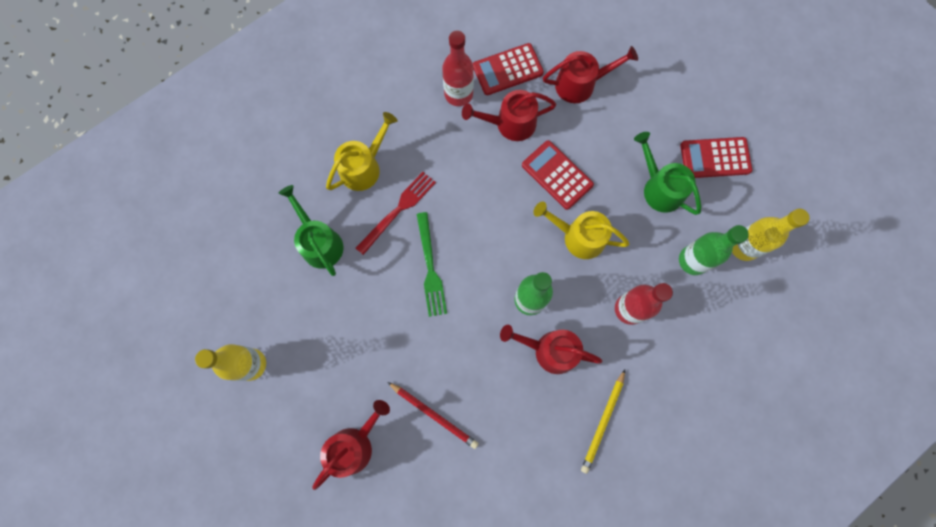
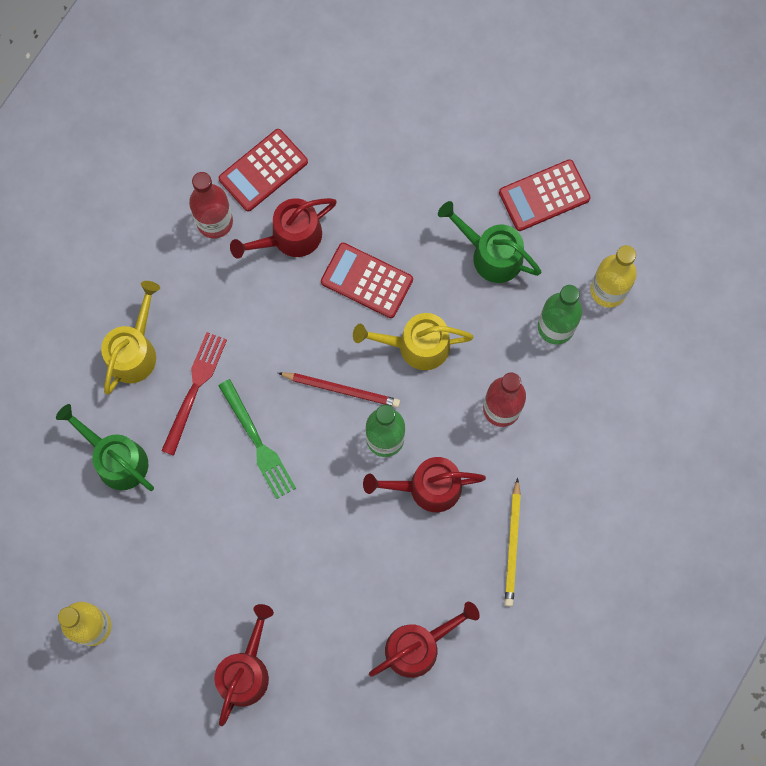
camera: 20 degrees left, 0 degrees up
(434, 415) = (322, 605): red pencil -> red pencil (341, 389)
(580, 84) = (357, 158): red watering can -> red watering can (418, 646)

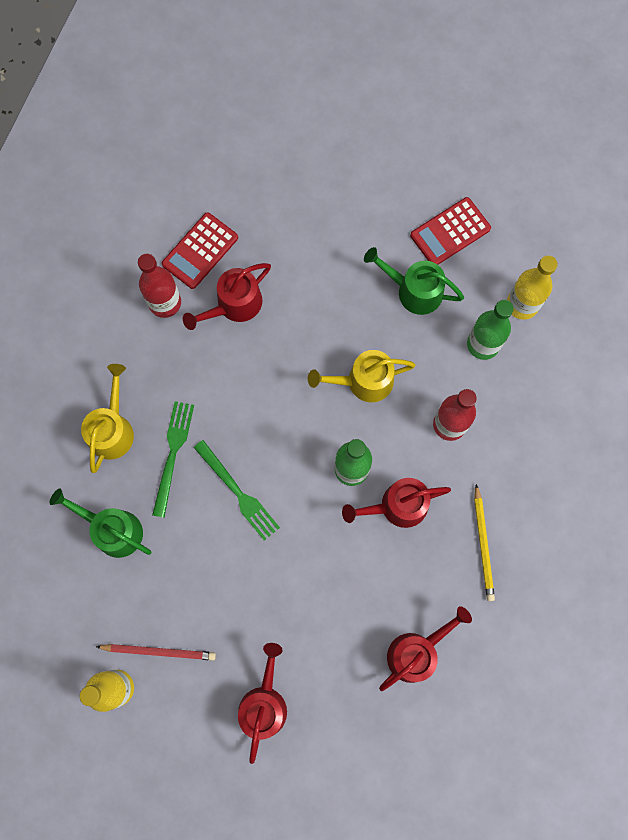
camera: 10 degrees left, 0 degrees up
(195, 389) = (173, 454): red fork -> green fork
(341, 389) = (304, 432): red pencil -> red pencil (159, 651)
(367, 280) = (309, 332): red calculator -> none

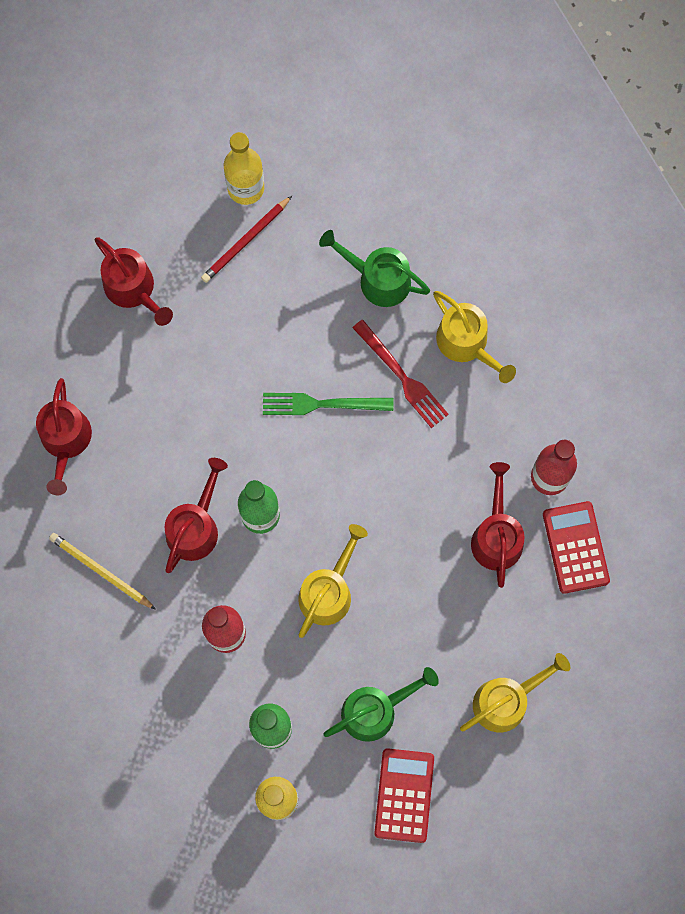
camera: 130 degrees right, 0 degrees up
(112, 530) = (377, 279): green watering can -> green watering can turned 135 degrees counterclockwise
(173, 454) = (402, 377): green fork -> red fork
(337, 218) = (506, 700): none -> yellow watering can

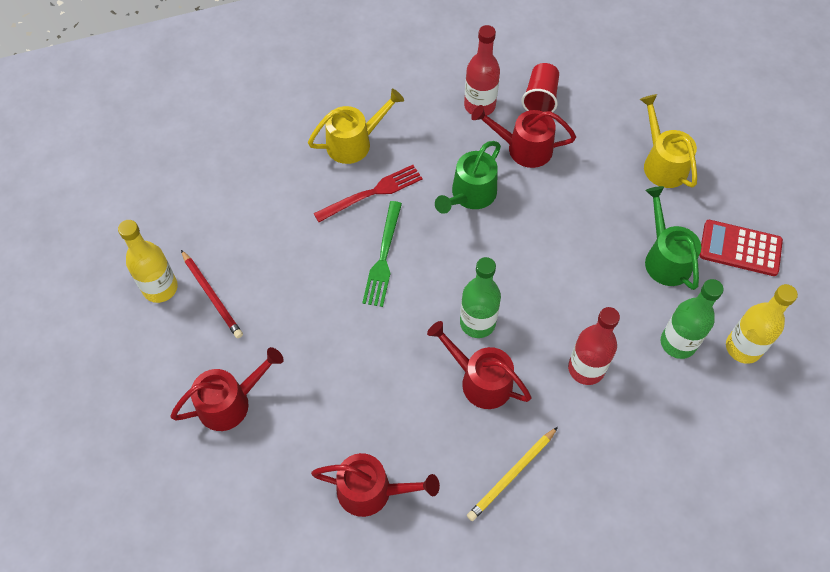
camera: 80 degrees left, 15 degrees down
(329, 591) = (555, 278): yellow watering can -> none
(377, 279) = (279, 197): green watering can -> green watering can (470, 195)
(575, 547) = (540, 98): red calculator -> red cup

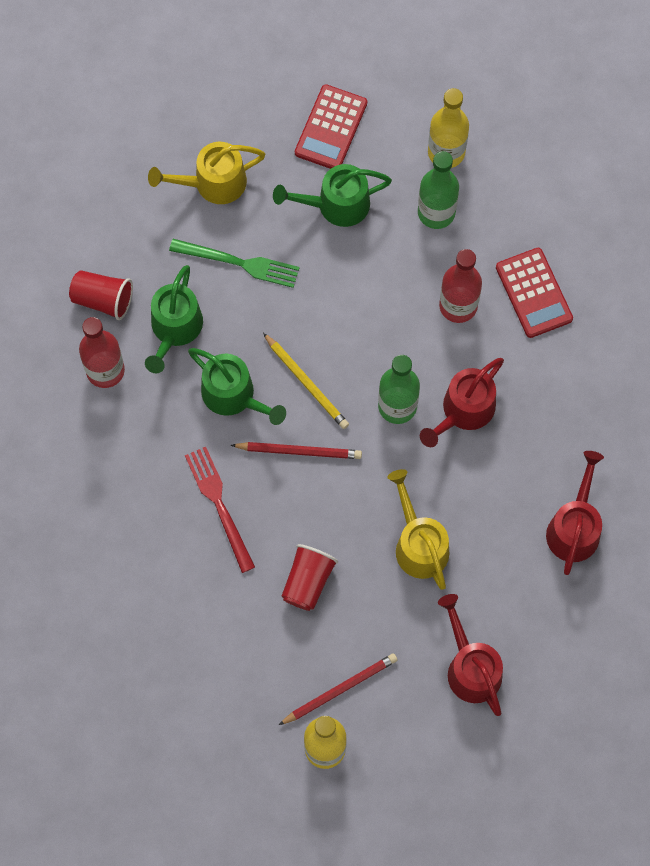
camera: 85 degrees left, 10 degrees up
(308, 263) = (307, 582): none -> red cup
(354, 142) = (143, 521): yellow watering can -> yellow watering can (418, 544)
(383, 257) = (307, 498): green fork -> green fork (239, 263)
(426, 247) = (299, 451): none -> red pencil
(512, 475) = (566, 393): yellow pencil -> yellow pencil (306, 383)
(523, 148) = (174, 329): red watering can -> green watering can
(613, 438) = (533, 293): none -> red calculator

